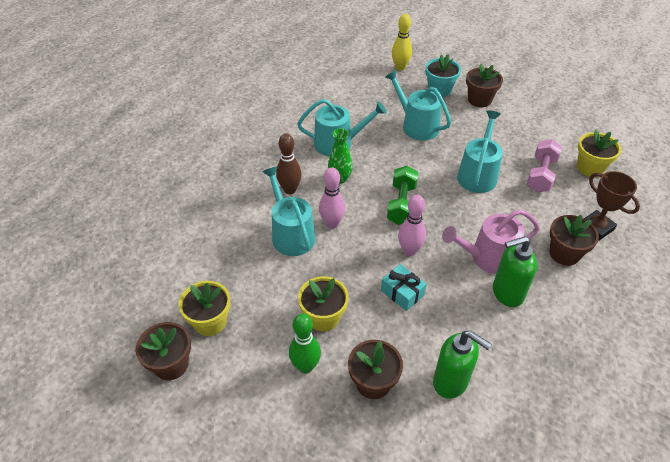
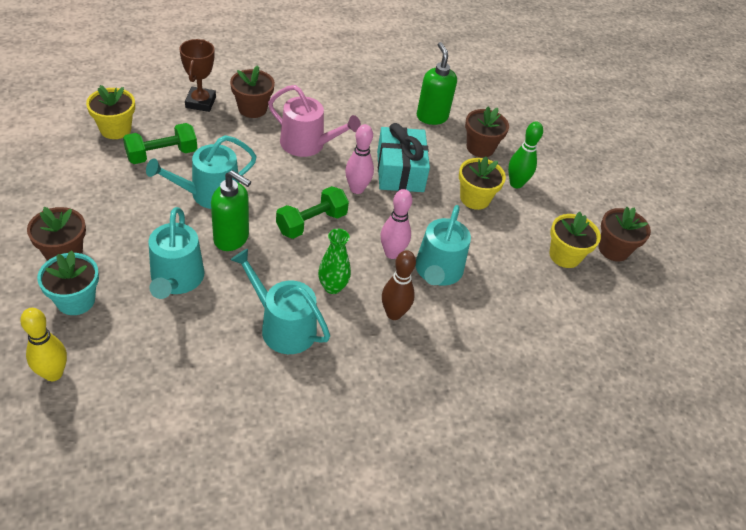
camera: 145 degrees left, 0 degrees up
(402, 293) = (400, 171): turquoise gift -> turquoise gift, size x1.72
(507, 293) = (329, 121): green soap dispenser -> green soap dispenser (232, 238)
(541, 175) = (162, 154): pink dumbbell -> green dumbbell

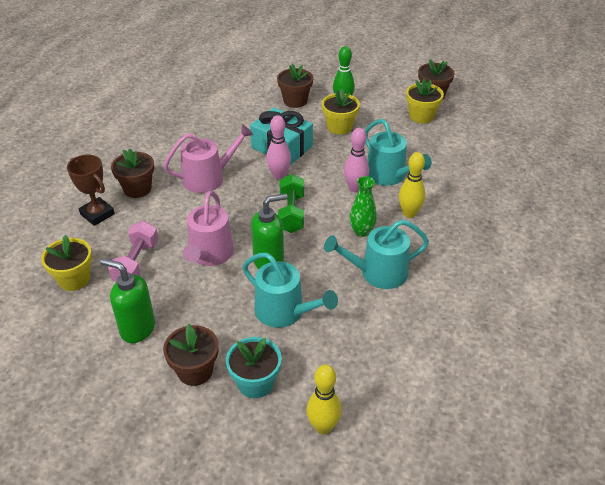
camera: 45 degrees left, 5 degrees down
(162, 154) = (136, 263): green dumbbell -> pink dumbbell
(209, 194) = (209, 254): turquoise watering can -> pink watering can
(394, 314) = (409, 213): brown bowling pin -> yellow bowling pin
(432, 117) = (243, 106): green soap dispenser -> green soap dispenser (137, 329)

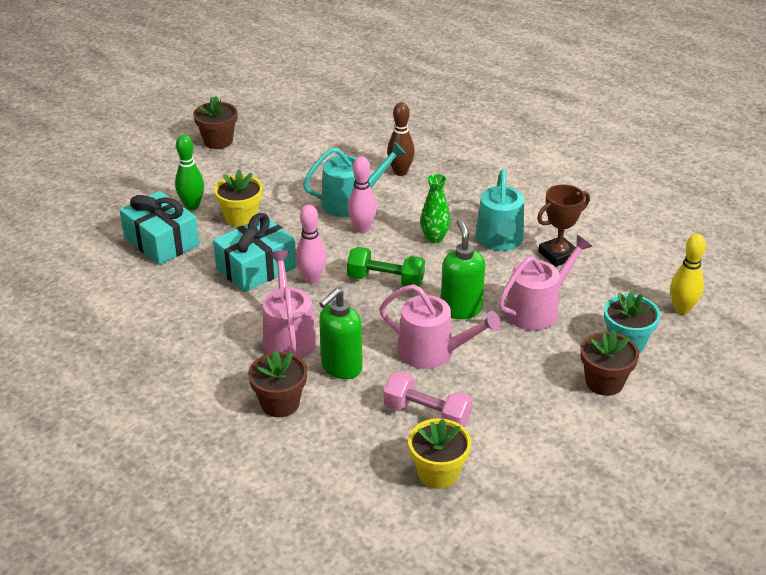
camera: 75 degrees left, 5 degrees down
(97, 214) = (317, 446): brown trophy -> brown trophy (558, 255)
(137, 329) = (536, 421): green soap dispenser -> green soap dispenser (341, 367)
(284, 312) = (537, 310): turquoise watering can -> pink watering can
(295, 101) = (162, 241): brown flower pot -> turquoise gift
(409, 213) = (419, 203): yellow bowling pin -> none
(421, 116) = (255, 158): yellow flower pot -> none
(449, 195) = (400, 172): none -> brown bowling pin

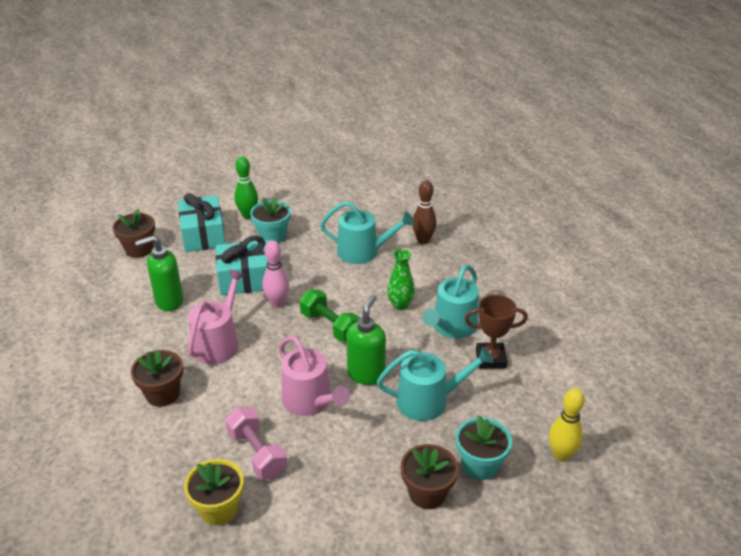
camera: 30 degrees right, 0 degrees up
(218, 141) = (311, 172): brown flower pot -> brown flower pot (139, 249)
(241, 218) = (272, 236): yellow flower pot -> turquoise flower pot
(341, 367) = (231, 384): green soap dispenser -> green soap dispenser (168, 301)
(362, 228) = (351, 276): pink bowling pin -> none
(537, 310) = (428, 401): pink watering can -> turquoise watering can

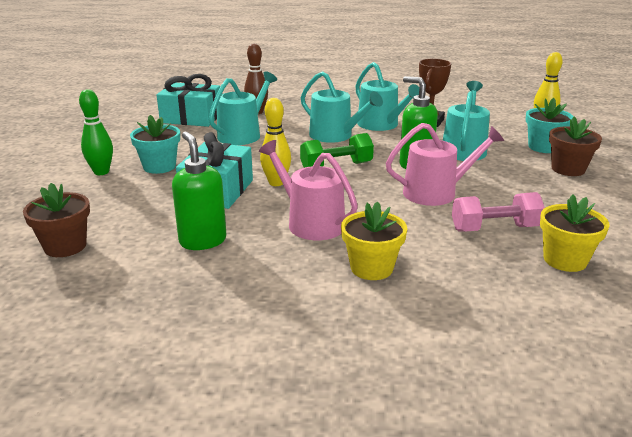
camera: 65 degrees left, 10 degrees down
(163, 394) = (371, 268): brown flower pot -> yellow flower pot
(168, 301) = (202, 241): green soap dispenser -> green soap dispenser turned 150 degrees clockwise
(203, 235) = (99, 201): turquoise gift -> turquoise gift (191, 118)
(277, 303) = (276, 183): pink bowling pin -> yellow bowling pin
(400, 305) = (335, 136): green vase -> turquoise watering can

